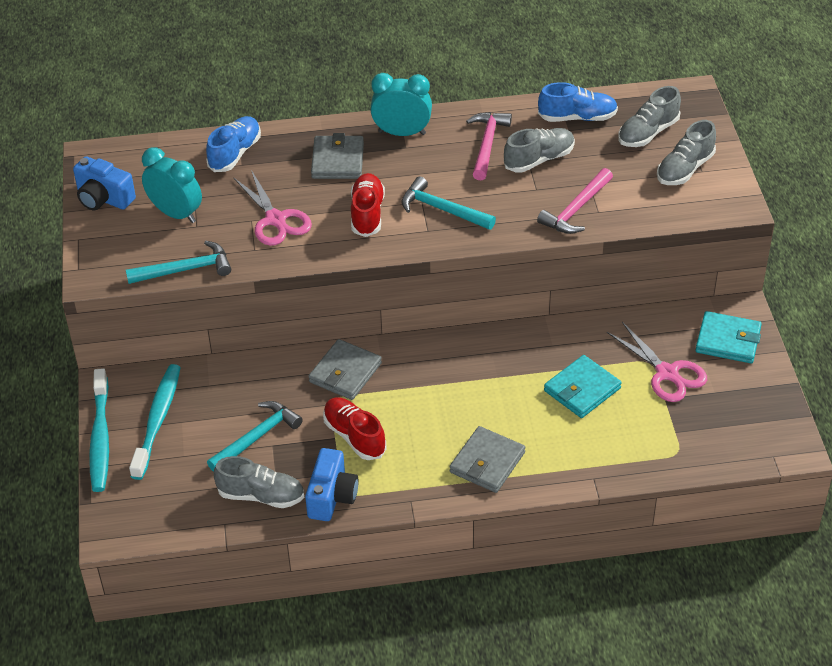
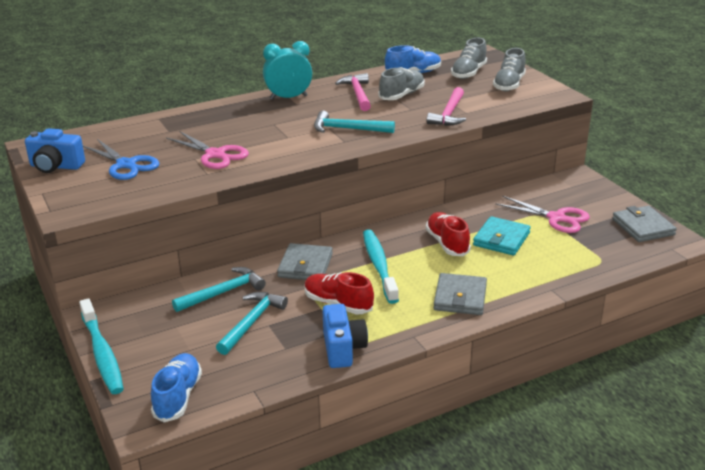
camera: 20 degrees left, 15 degrees down
(157, 420) = (152, 329): turquoise toothbrush -> turquoise toothbrush (379, 265)
(176, 214) = (126, 165): turquoise clock -> blue scissors
(185, 269) = (152, 194): turquoise hammer -> turquoise hammer (223, 292)
(235, 153) = (160, 126): blue shoe -> blue shoe (178, 397)
(261, 496) = (278, 362): grey shoe -> none
(338, 161) = (247, 118): grey wallet -> grey wallet (643, 227)
(367, 214) = (289, 140): red shoe -> red shoe (447, 243)
(728, 340) = (584, 193): turquoise wallet -> none

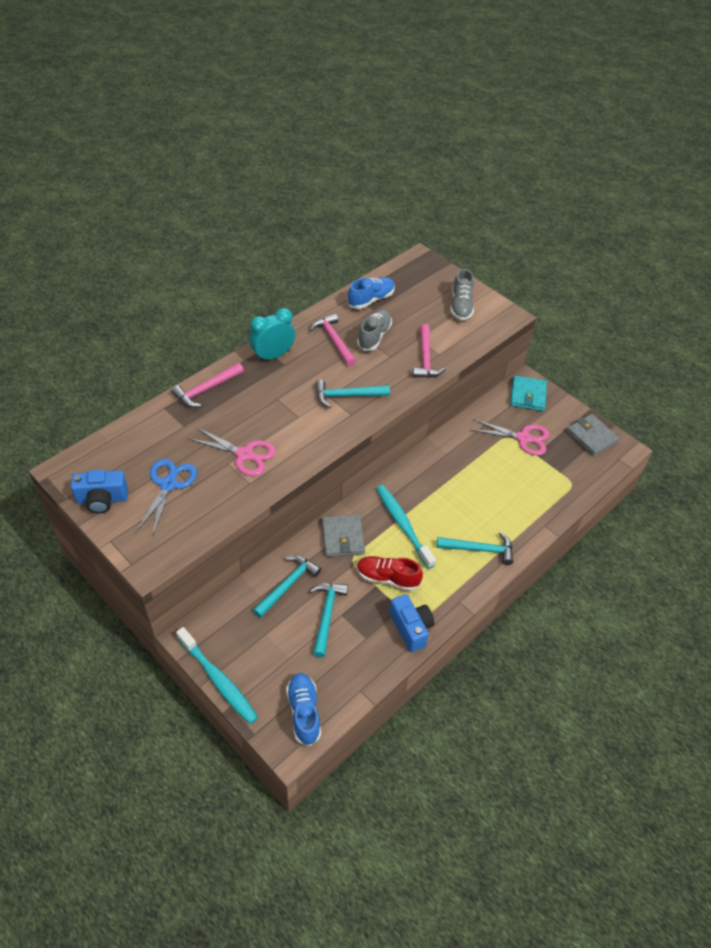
camera: 20 degrees left, 20 degrees up
(126, 165) = (168, 484): blue scissors -> blue scissors turned 105 degrees counterclockwise
(207, 111) = (206, 389): none -> pink hammer
(447, 243) = (448, 487): red shoe -> none
(460, 297) = (479, 549): grey wallet -> turquoise hammer
(468, 73) = (420, 292): grey shoe -> none
(501, 239) = (488, 473): turquoise wallet -> turquoise wallet (528, 395)

